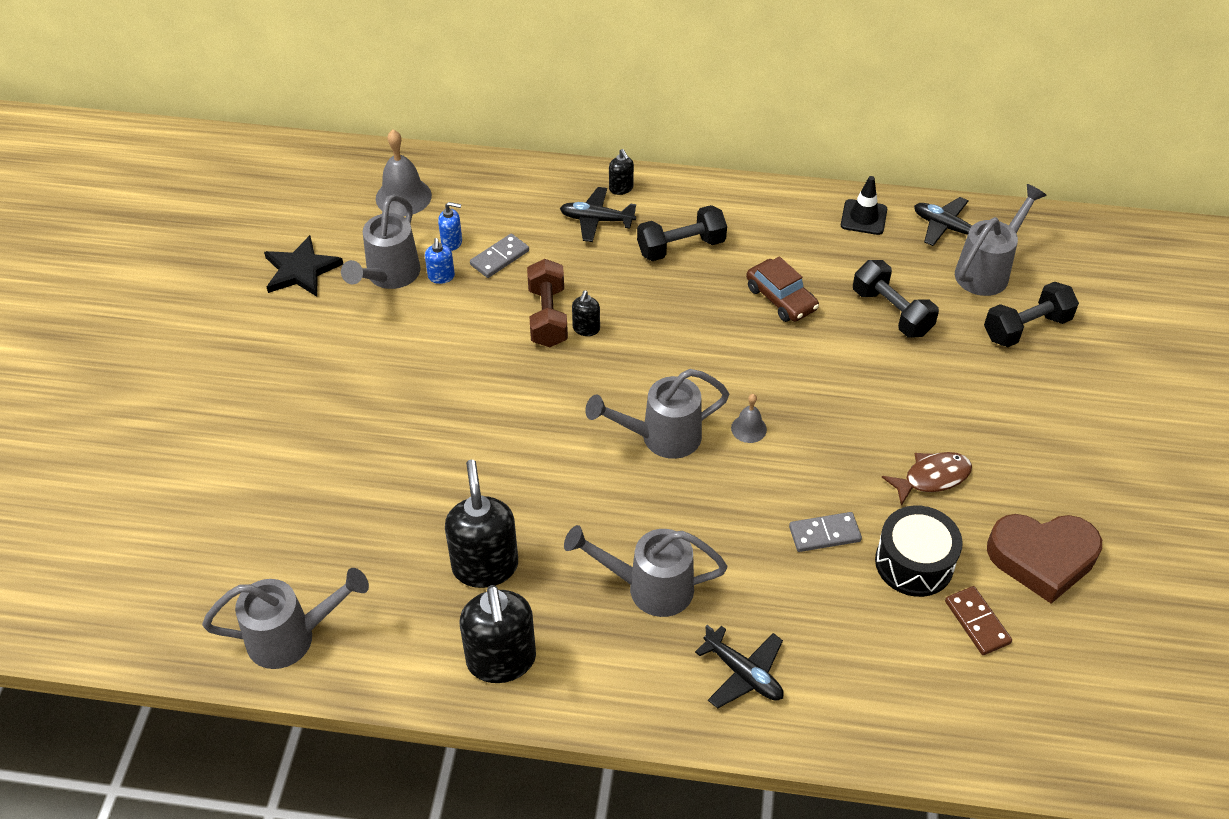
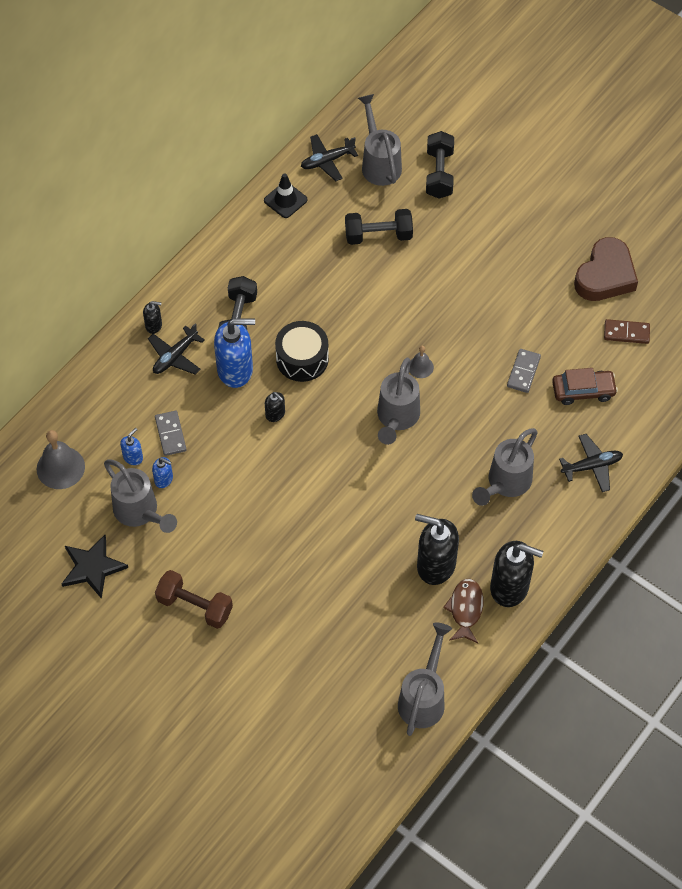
camera: 60 degrees left, 10 degrees up
(547, 316) = (248, 431): brown dumbbell -> brown dumbbell (195, 606)
(617, 272) = (235, 370): none -> blue soap dispenser
(781, 298) = (325, 288): brown car -> brown car (583, 391)
(914, 563) = (570, 339): black drum -> black drum (302, 359)
(932, 478) = (518, 293): brown fish -> brown fish (465, 609)

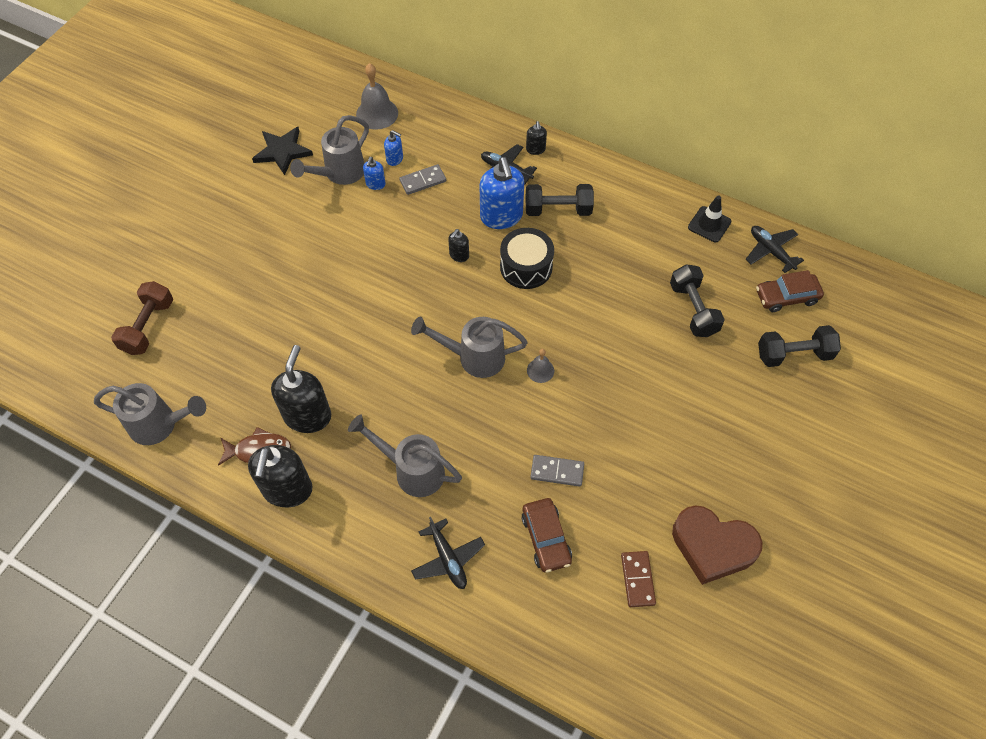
camera: 80 degrees right, 0 degrees up
(195, 606) = (250, 228): brown dumbbell -> brown dumbbell (148, 326)
(379, 163) = (786, 297): grey watering can -> brown car

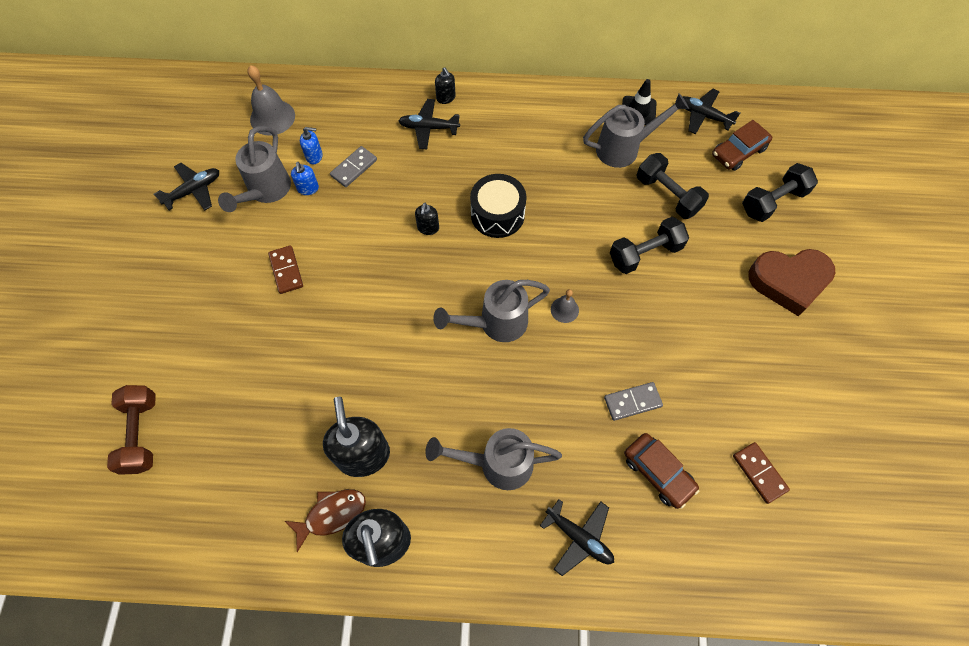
camera: 25 degrees left, 5 degrees up
(160, 425) = (210, 536): grey watering can -> grey watering can (625, 148)
(282, 151) = (194, 191): black star -> black plane
(323, 245) = (286, 270): none -> brown domino
(501, 217) = (448, 175): blue soap dispenser -> none
(558, 210) = (497, 148): black dumbbell -> black dumbbell (645, 253)
(712, 546) = (804, 410): brown heart -> brown heart (788, 282)

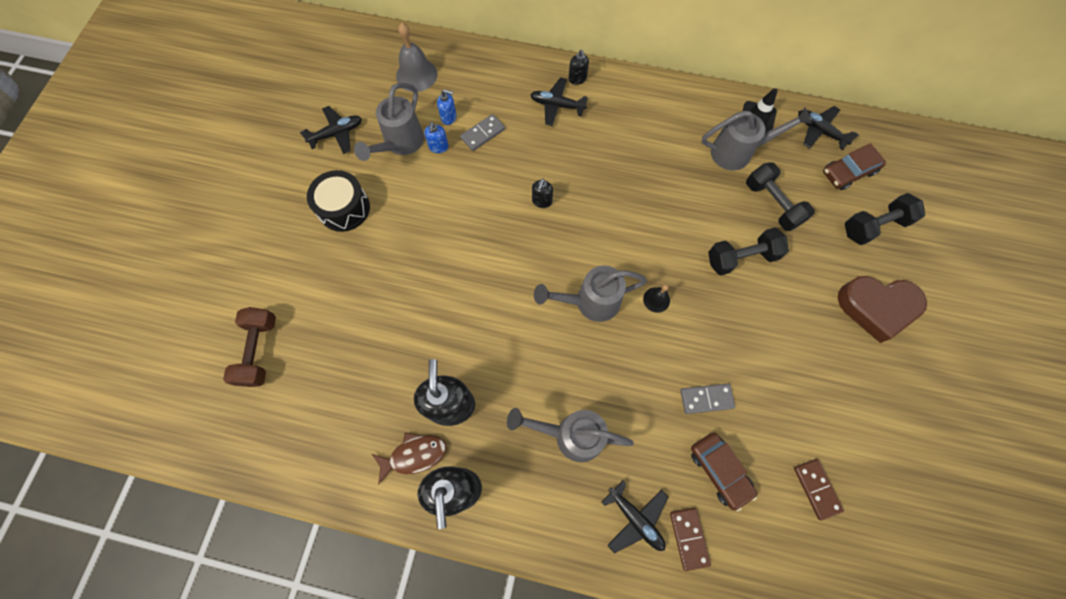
camera: 10 degrees right, 5 degrees up
(286, 270) = (407, 221): brown domino -> brown domino (689, 538)
(497, 214) = (608, 198): black drum -> black drum (344, 208)
(564, 310) = (656, 299): grey bell -> black bell

